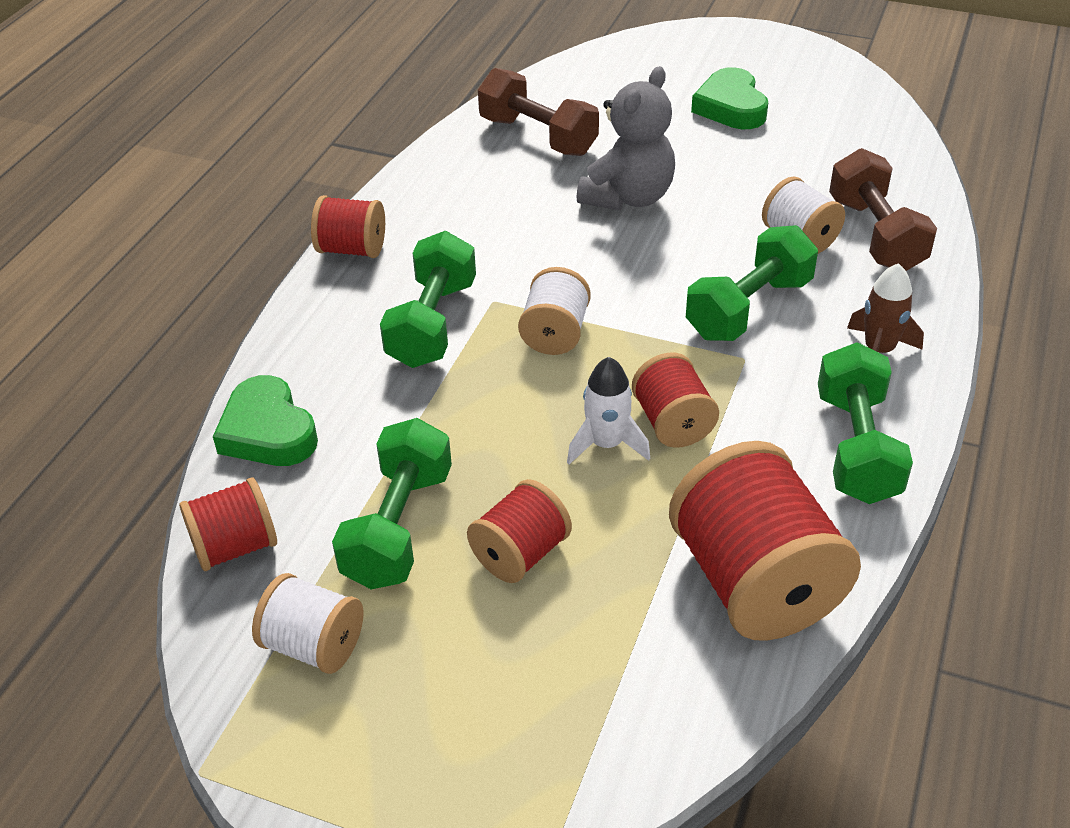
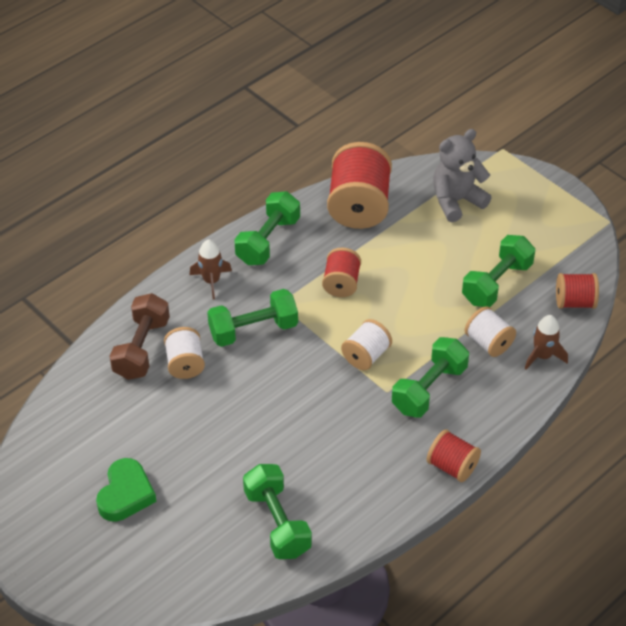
camera: 155 degrees left, 5 degrees up
(268, 431) = (542, 356): green heart -> brown rocket
(314, 645) = (552, 248): white spool -> white spool (488, 343)
(520, 554) = (448, 252): red spool -> none
(538, 136) = (277, 523): brown dumbbell -> green dumbbell
(606, 444) = (379, 285): white rocket -> none
(628, 197) = (258, 438): grey teddy bear -> grey teddy bear (456, 201)

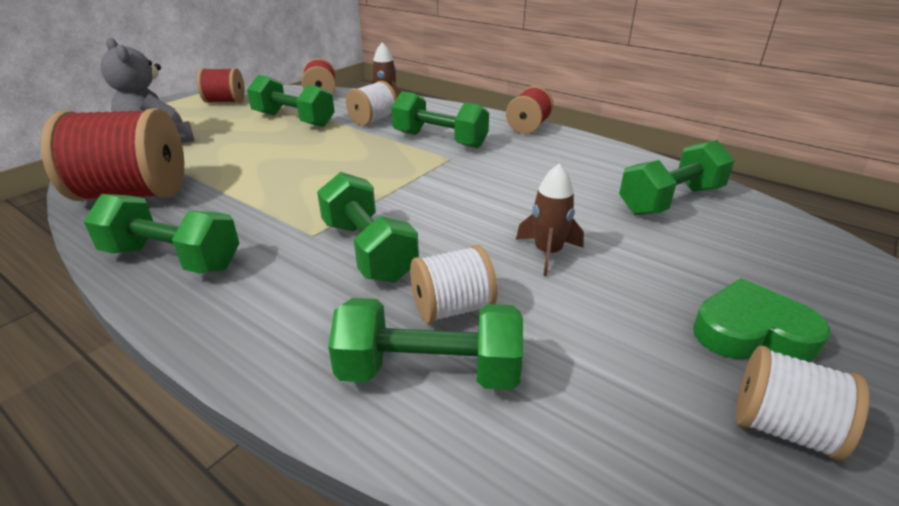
camera: 100 degrees left, 15 degrees down
(142, 348) = (429, 371): brown dumbbell -> green dumbbell
(211, 281) = (254, 306): brown rocket -> brown rocket (547, 253)
(341, 283) = (280, 194): red spool -> red spool (225, 101)
(366, 356) = (401, 171): white spool -> white spool (781, 427)

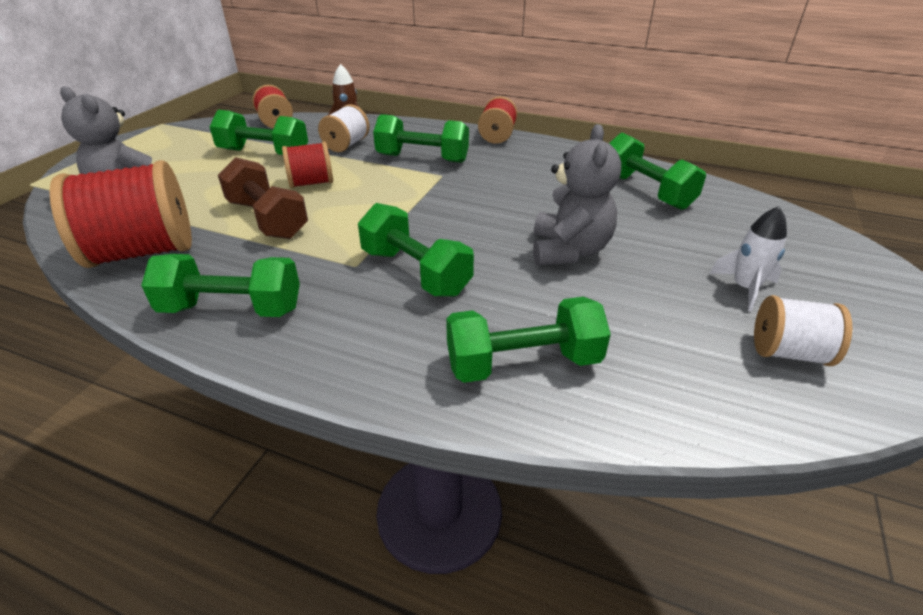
camera: 15 degrees left, 5 degrees up
(225, 101) = (175, 140): red spool -> red spool (311, 183)
(259, 179) = (267, 219): none -> brown dumbbell
(452, 308) = (515, 309): white spool -> none
(547, 253) = (569, 250): brown rocket -> grey teddy bear
(670, 201) = (645, 191): green dumbbell -> green dumbbell turned 75 degrees counterclockwise
(751, 332) = (744, 288): green heart -> white rocket

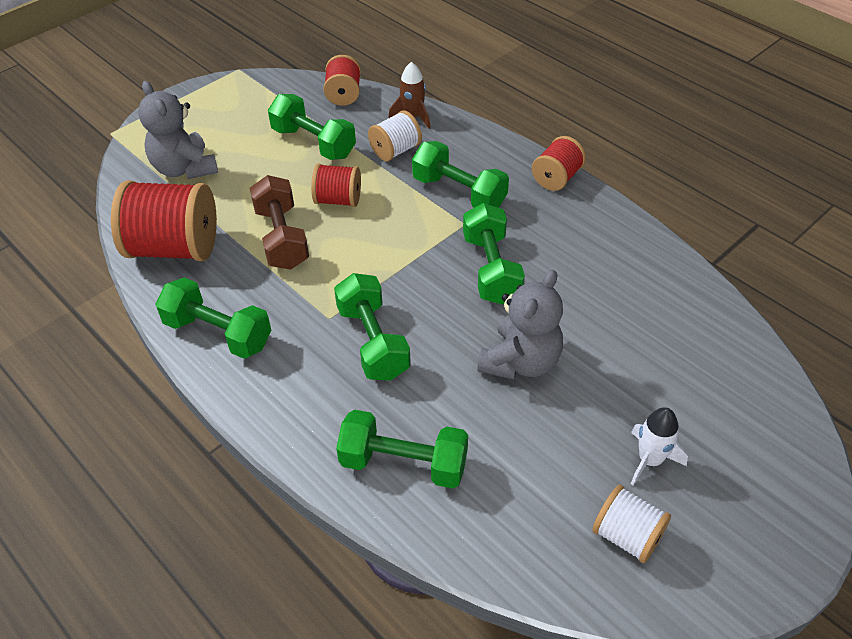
camera: 25 degrees right, 10 degrees up
(645, 191) = (656, 309): green dumbbell -> green dumbbell (491, 269)

